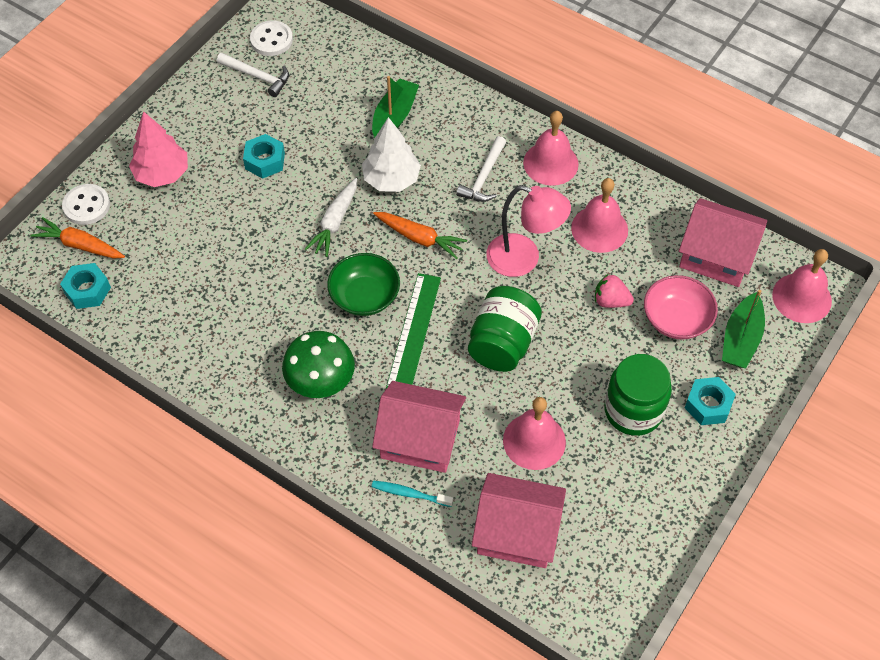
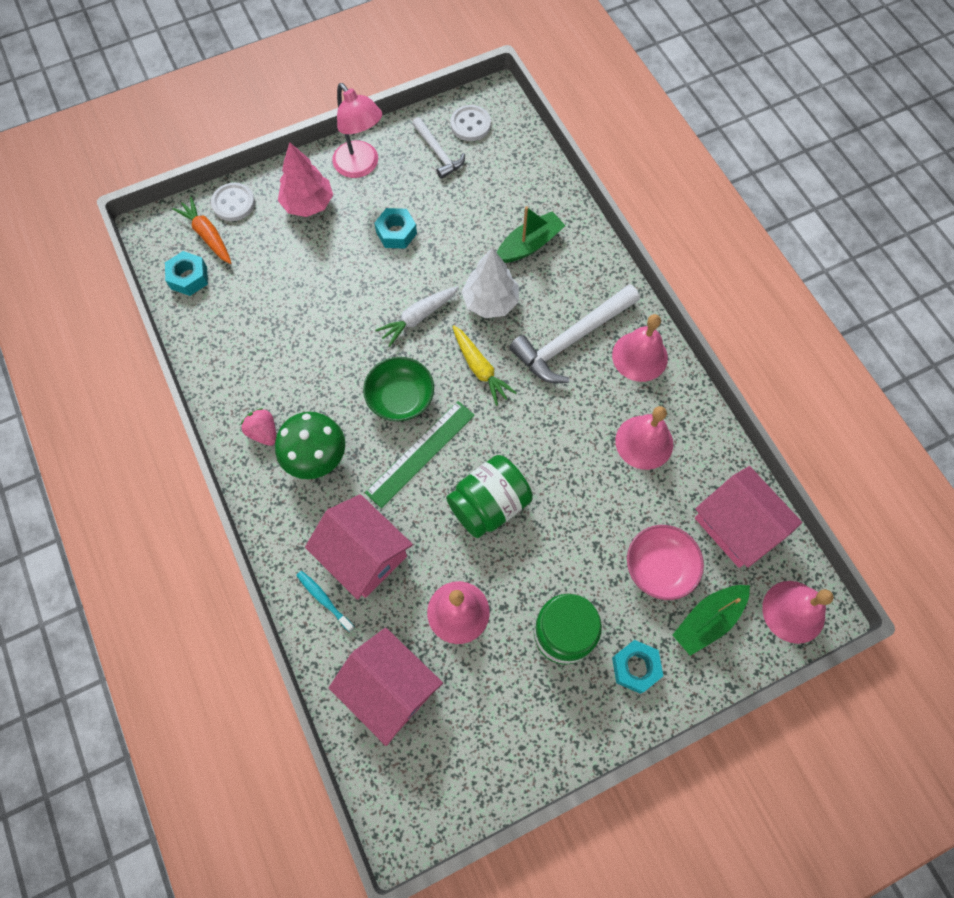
camera: 30 degrees right, 10 degrees up
(419, 238) = (480, 369): orange carrot -> yellow carrot
(483, 177) = (571, 340): white hammer -> white hammer, size x1.72
(524, 259) = (557, 436): pink lamp -> pink lamp (361, 166)
(610, 301) = (610, 517): pink strawberry -> pink strawberry (263, 432)

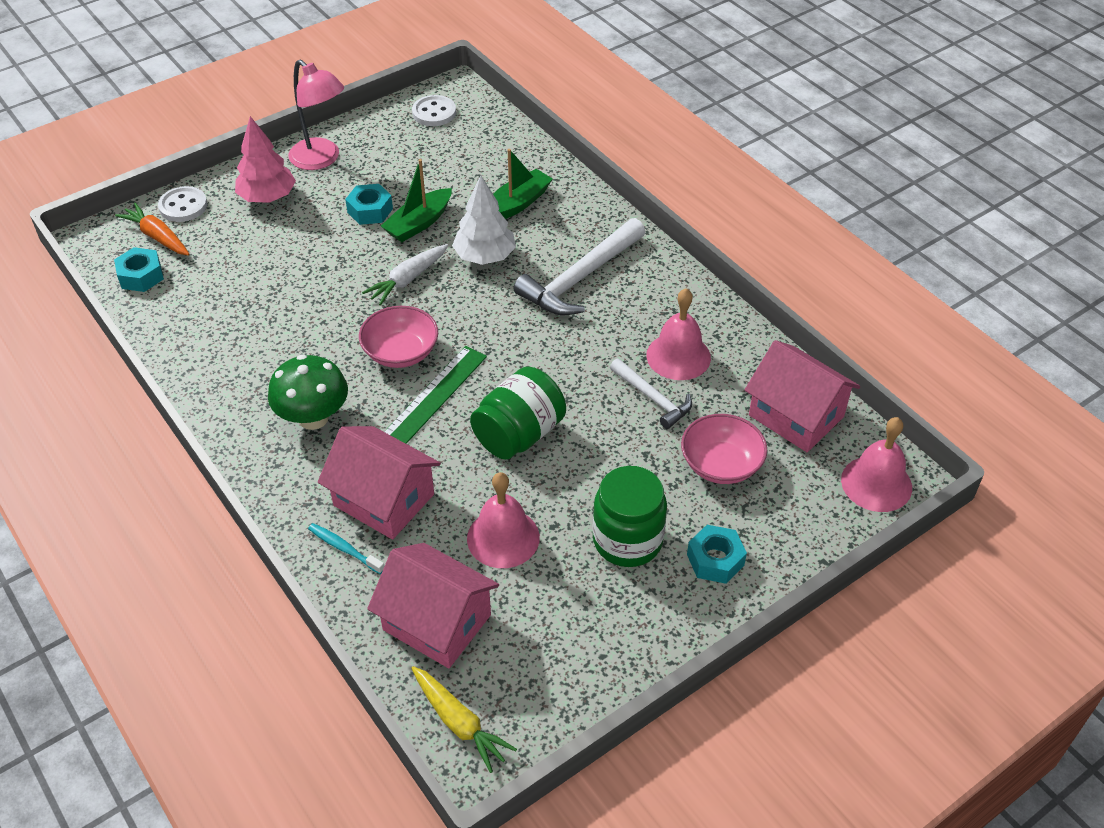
camera: 10 degrees left, 20 degrees down
(263, 432) = (248, 403): pink strawberry -> none
(400, 398) = (401, 352): green bowl -> pink bowl
(438, 153) = (403, 139): white hammer -> white hammer (653, 398)
(480, 369) = (485, 315): yellow carrot -> yellow carrot (459, 723)
(639, 356) = (656, 283): pink bell -> none
(708, 620) = (785, 505): green boat -> green boat (419, 223)

